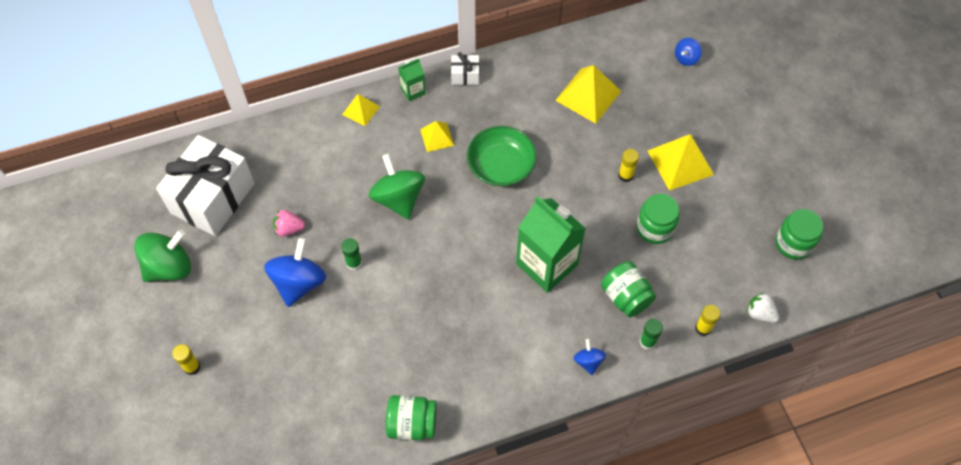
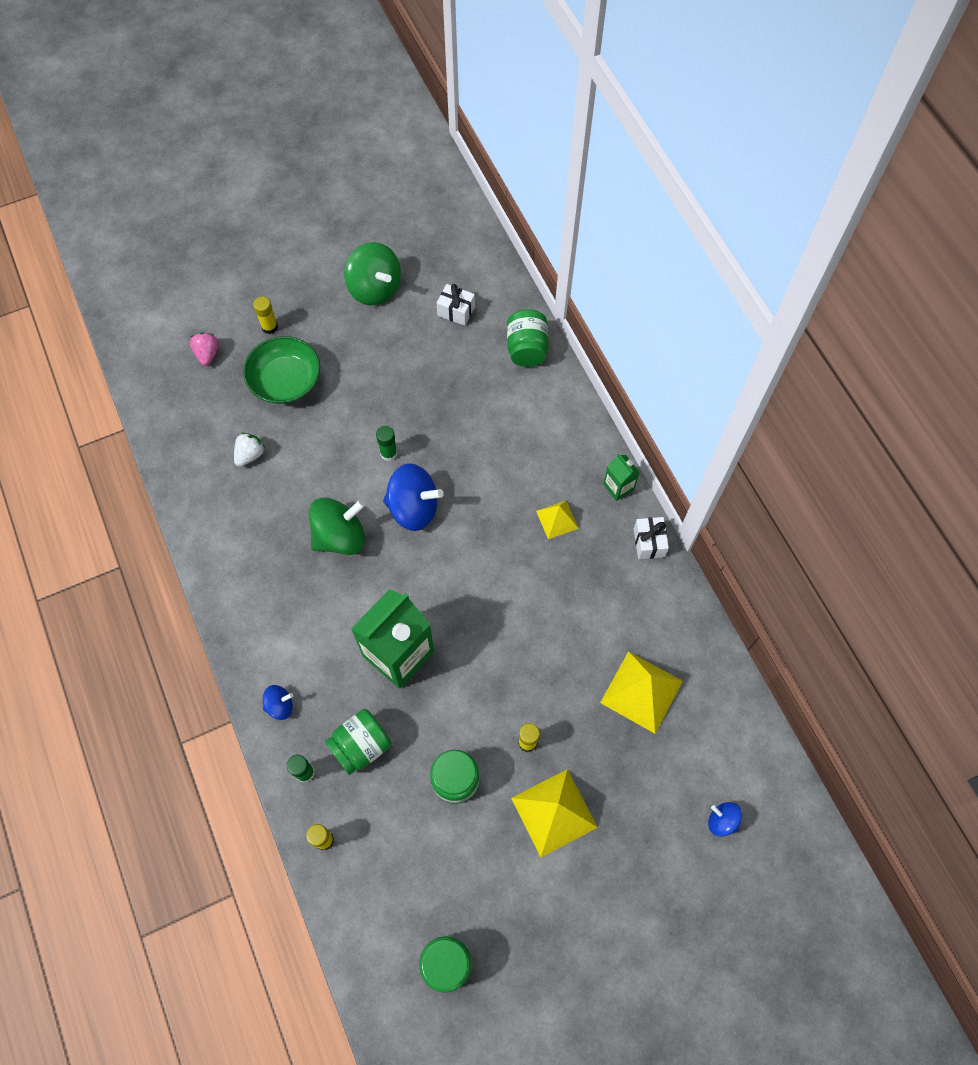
camera: 85 degrees right, 5 degrees up
(212, 198) = (456, 311): white gift -> white gift, size x0.42
(289, 229) = (425, 386): pink strawberry -> pink strawberry (207, 354)
(299, 283) = (363, 405): blue spinning top -> blue spinning top (413, 508)
(361, 110) = (583, 435): yellow pyramid -> none
(398, 198) = (471, 488): green spinning top -> green spinning top (340, 536)
(412, 424) = (210, 530): green jar -> green jar (527, 349)
(501, 166) = (525, 594): green bowl -> green bowl (285, 381)
(760, 313) = (345, 913): white strawberry -> white strawberry (250, 455)

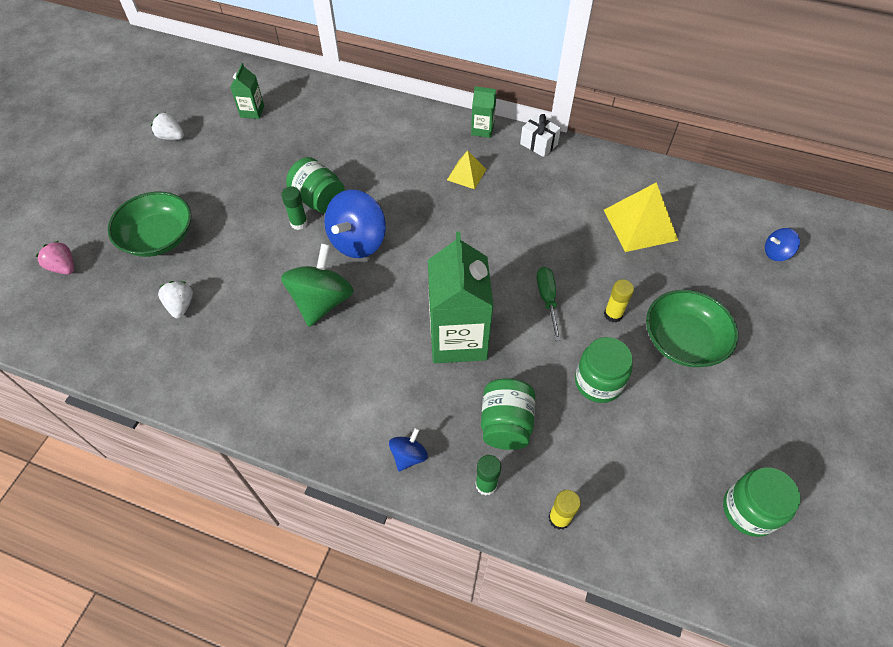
camera: 45 degrees left, 10 degrees down
(269, 327) = (105, 214): yellow glue stick -> none
(375, 288) = (171, 137): green spinning top -> white strawberry
(413, 508) = (358, 241): blue spinning top -> blue spinning top turned 150 degrees clockwise
(456, 311) = (252, 111): white gift -> green carton
(494, 684) = (547, 299): none -> green screwdriver
(527, 349) = (329, 100): green jar -> green jar (319, 200)
(554, 812) = (683, 340): yellow pyramid -> green bowl

